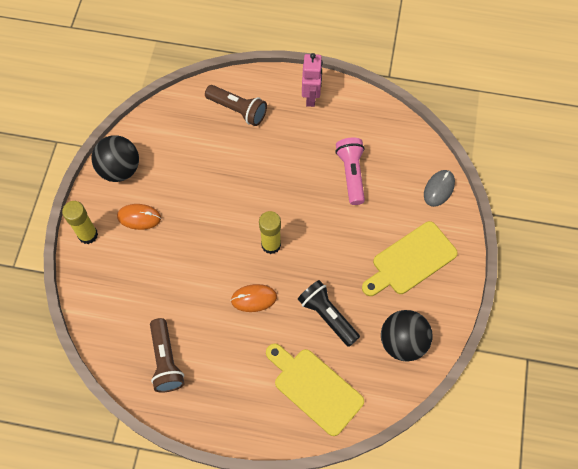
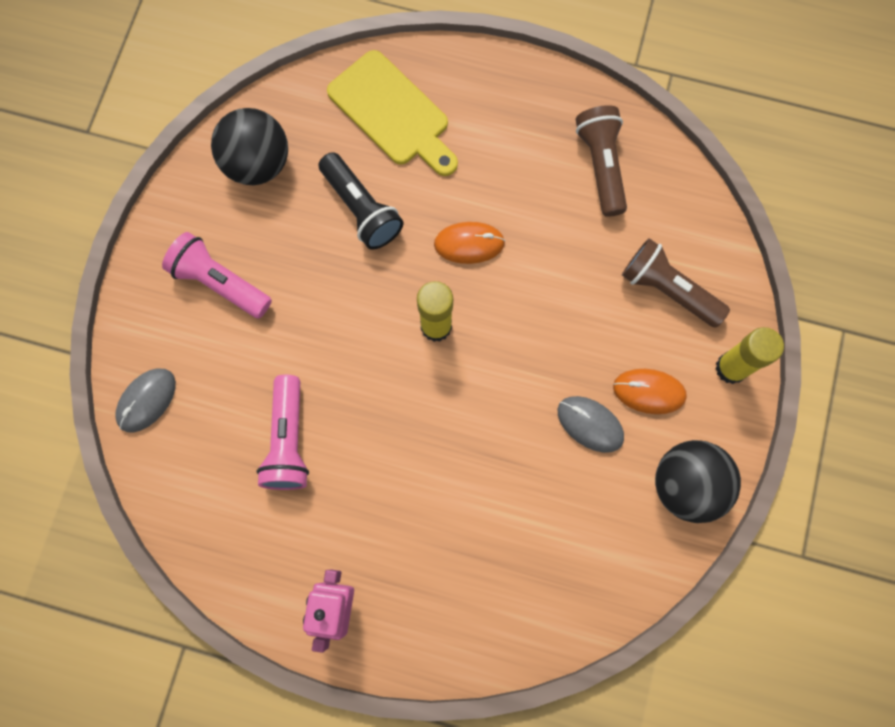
camera: 175 degrees left, 10 degrees up
(175, 196) = (590, 424): none -> grey mouse
(237, 110) = (475, 590): brown flashlight -> brown flashlight (668, 290)
(410, 260) = (220, 283): yellow cutting board -> pink flashlight

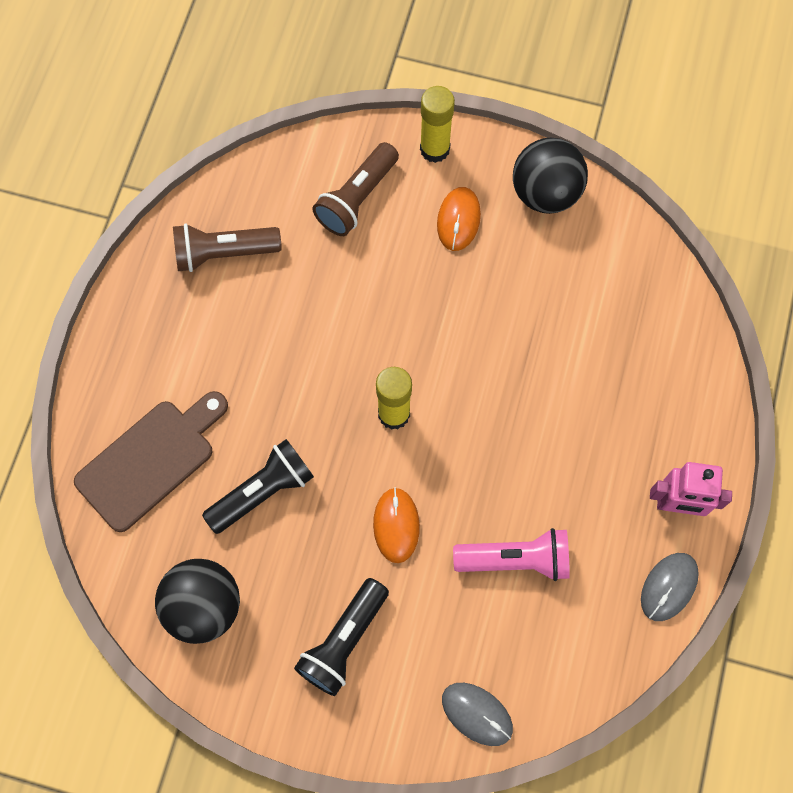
camera: 90 degrees left, 5 degrees down
(220, 283) = (344, 641): pink flashlight -> black flashlight
(392, 113) = (151, 460): yellow cutting board -> brown cutting board
(469, 244) = (305, 381): orange mouse -> orange mouse (396, 525)
(590, 424) = (491, 273): grey mouse -> grey mouse (669, 587)

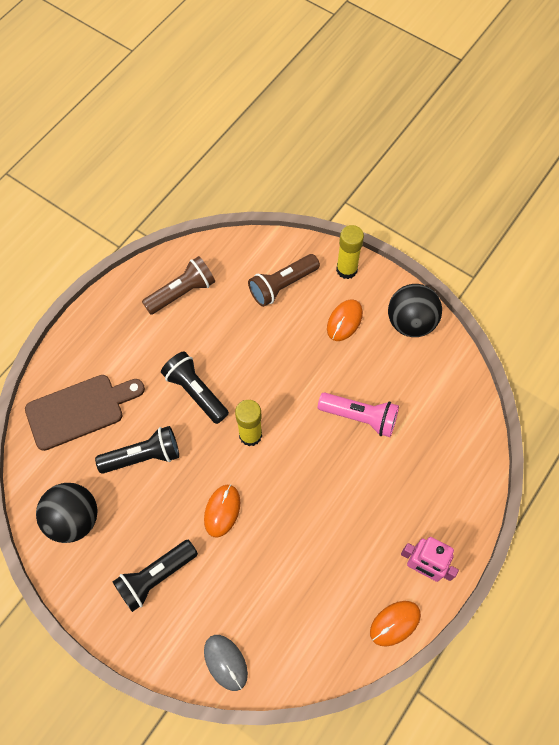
camera: 20 degrees right, 5 degrees down
(224, 253) = (182, 292): brown flashlight -> brown flashlight turned 135 degrees clockwise
(298, 382) = (196, 392): none -> black flashlight
(515, 559) = (294, 564): pink flashlight -> pink flashlight (360, 417)
(669, 587) = (395, 623): grey mouse -> orange mouse

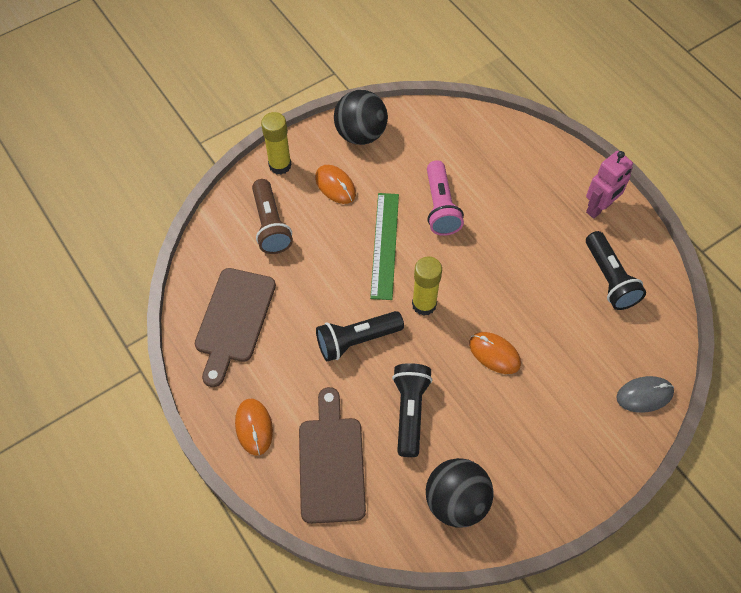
camera: 70 degrees left, 5 degrees down
(156, 577) = (544, 435): black flashlight -> black flashlight (609, 278)
(182, 292) = (234, 320): brown flashlight -> brown cutting board
(299, 382) = (384, 245): none -> green ruler
(360, 417) = (440, 207): pink flashlight -> pink flashlight turned 135 degrees clockwise
(395, 623) = (643, 246): orange mouse -> orange mouse (254, 427)

